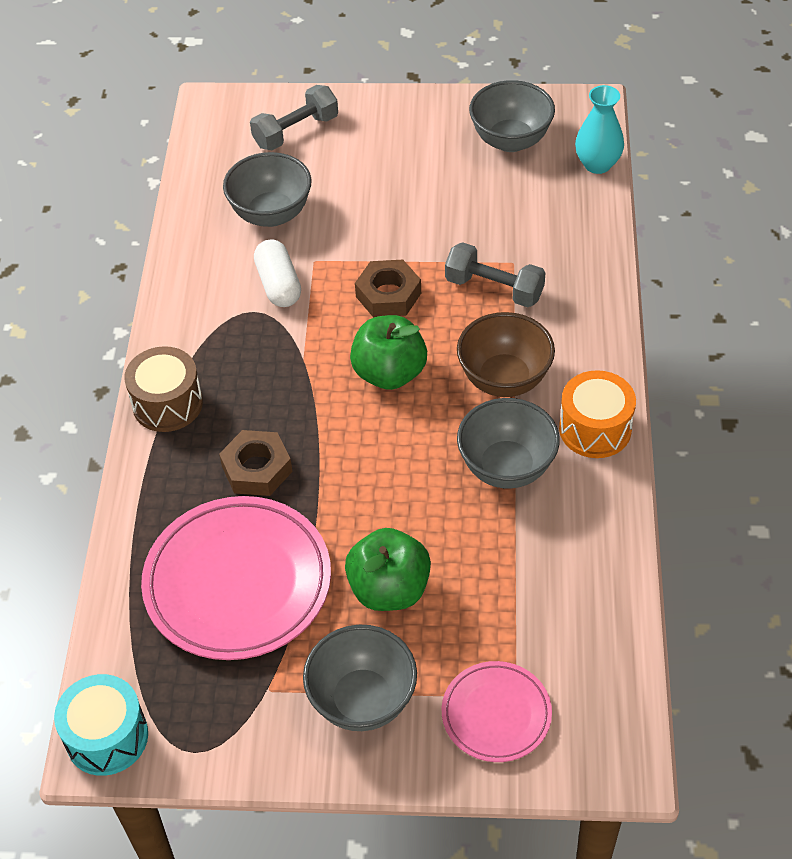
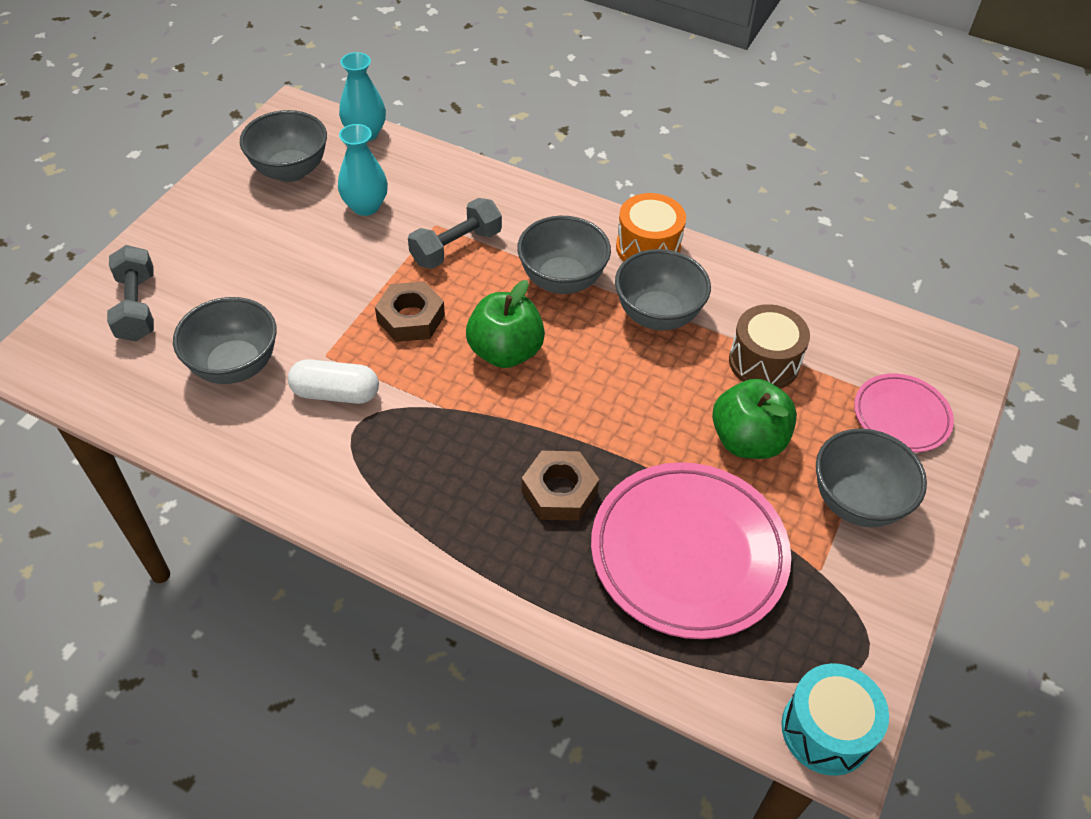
camera: 70 degrees left, 0 degrees up
(167, 403) = (429, 539): brown drum -> brown drum (764, 362)
(502, 207) = (365, 206): none -> turquoise vase
(504, 379) = (562, 280): brown bowl -> grey bowl

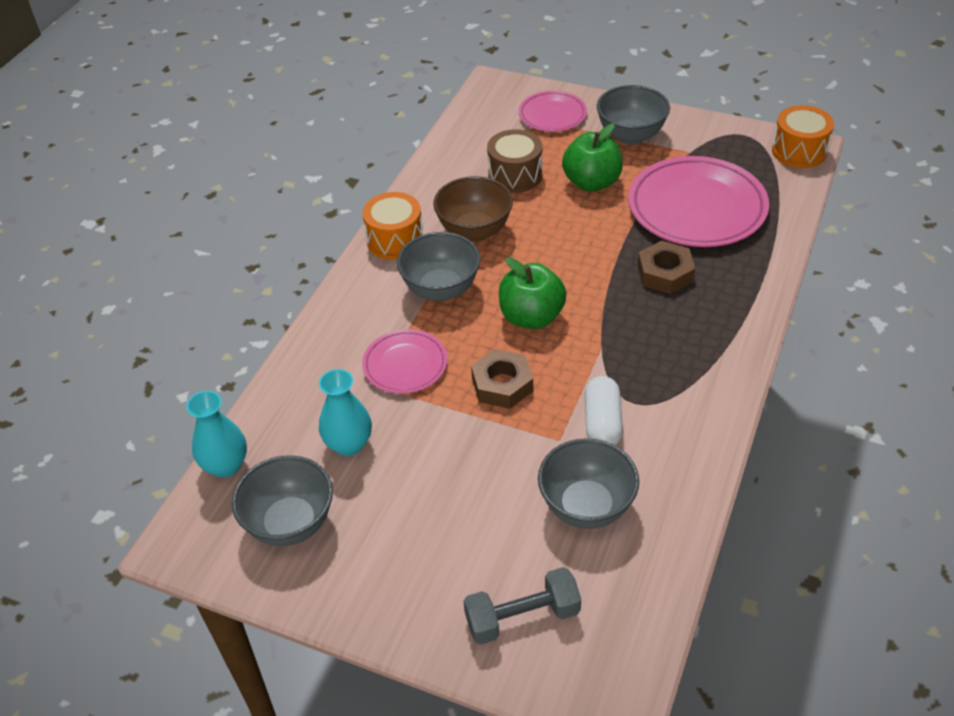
camera: 90 degrees left, 5 degrees down
(456, 247) = (405, 365): grey dumbbell -> pink plate
(657, 315) = (474, 231): grey bowl -> brown bowl
(826, 730) = (799, 151): turquoise drum -> orange drum

